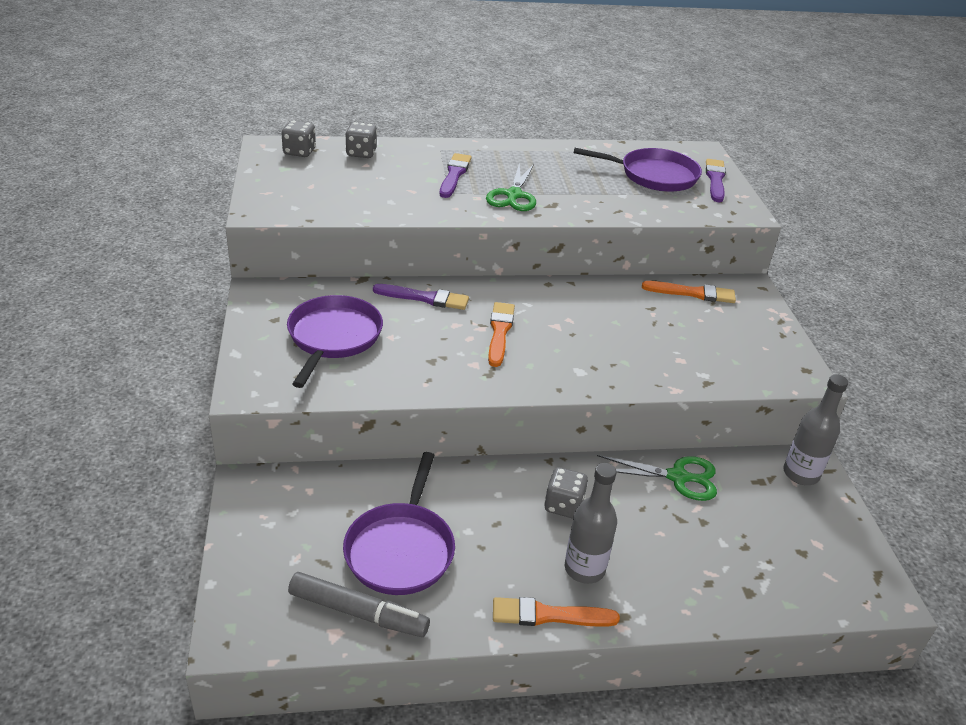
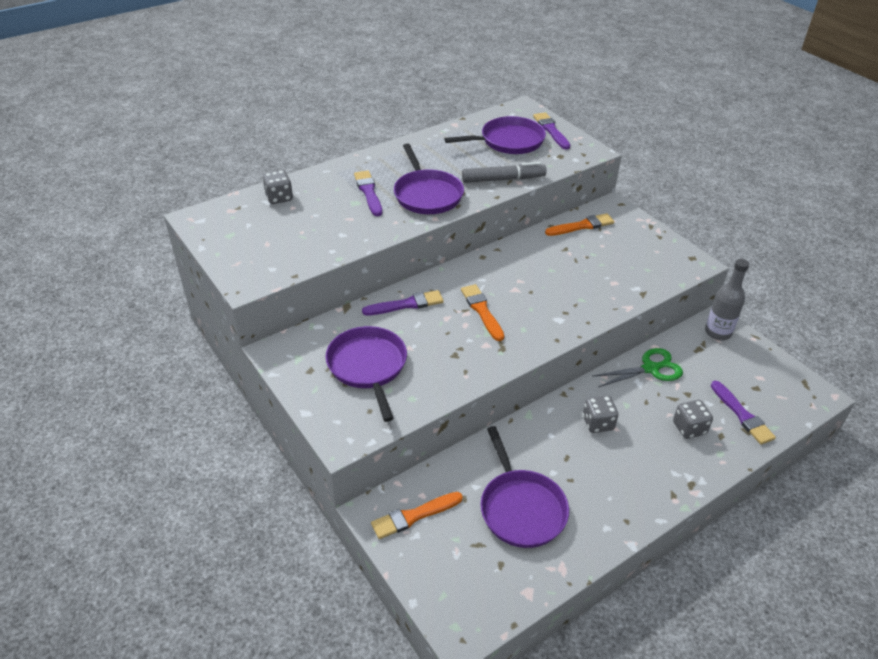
camera: 25 degrees left, 5 degrees up
(299, 152) = (227, 214): grey dice -> grey dice (689, 428)
(357, 612) = (530, 569): grey marker -> grey marker (502, 179)
(513, 195) = (427, 195): green scissors -> purple pan
(548, 615) = (648, 507): orange brush -> orange brush (414, 516)
(584, 569) = (644, 463): grey bottle -> none
(756, 573) = (742, 415): none -> purple brush

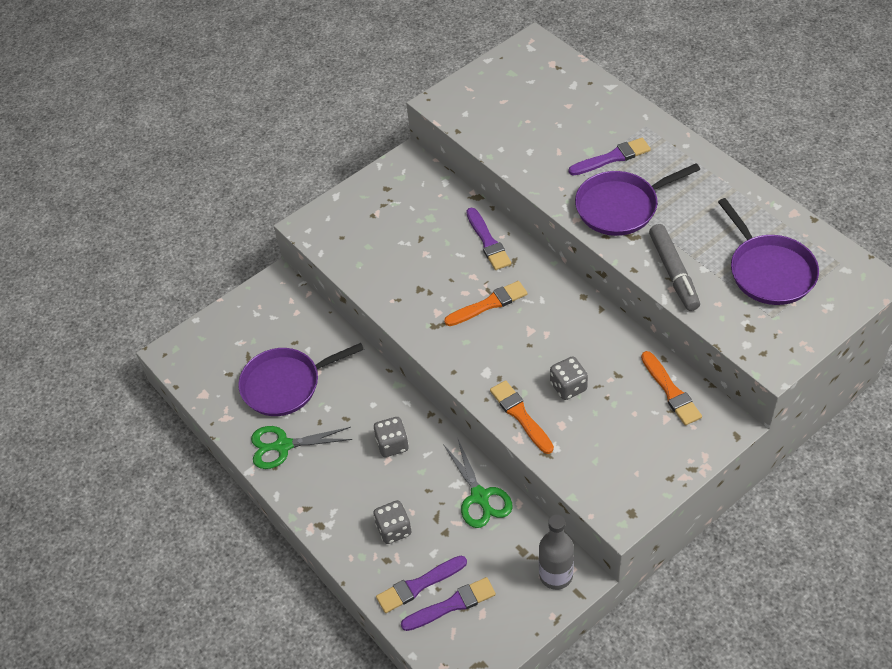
camera: 90 degrees right, 10 degrees up
(279, 198) = (582, 92): grey dice -> grey dice (568, 387)
(368, 366) = (396, 227): purple pan -> none
(414, 516) = (275, 309): orange brush -> orange brush (520, 415)
(551, 130) = (816, 315): purple brush -> purple brush (452, 605)
(600, 512) = (283, 446): none -> green scissors

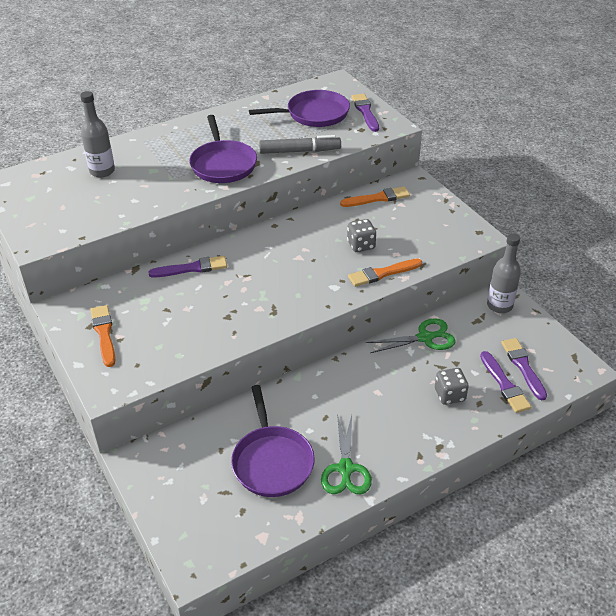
camera: 85 degrees left, 10 degrees down
(392, 444) = (362, 387): grey dice -> none
(489, 304) = (262, 276): orange brush -> orange brush (104, 333)
(574, 111) = (102, 171): none -> grey bottle
(612, 158) = (168, 160): purple brush -> purple brush (365, 112)

